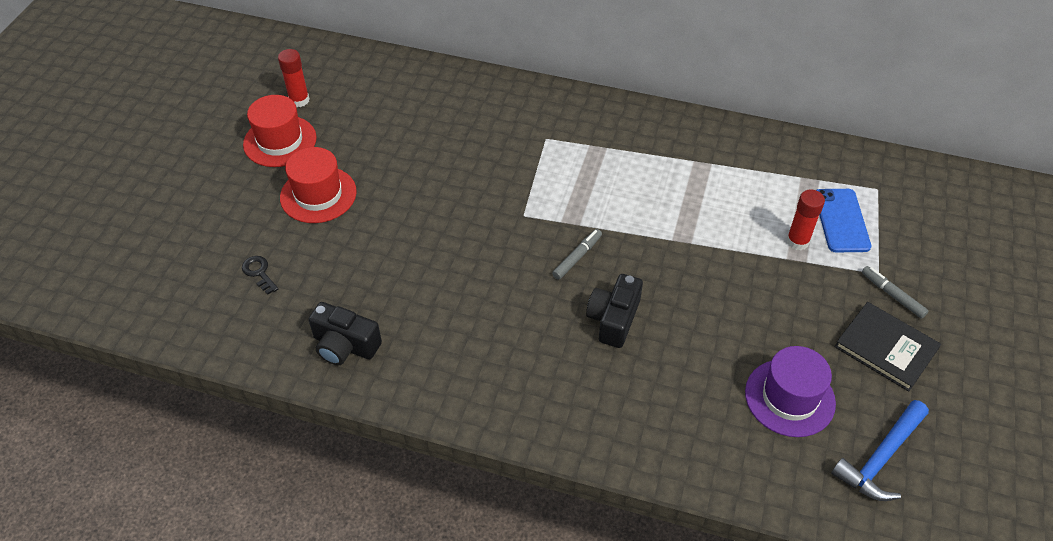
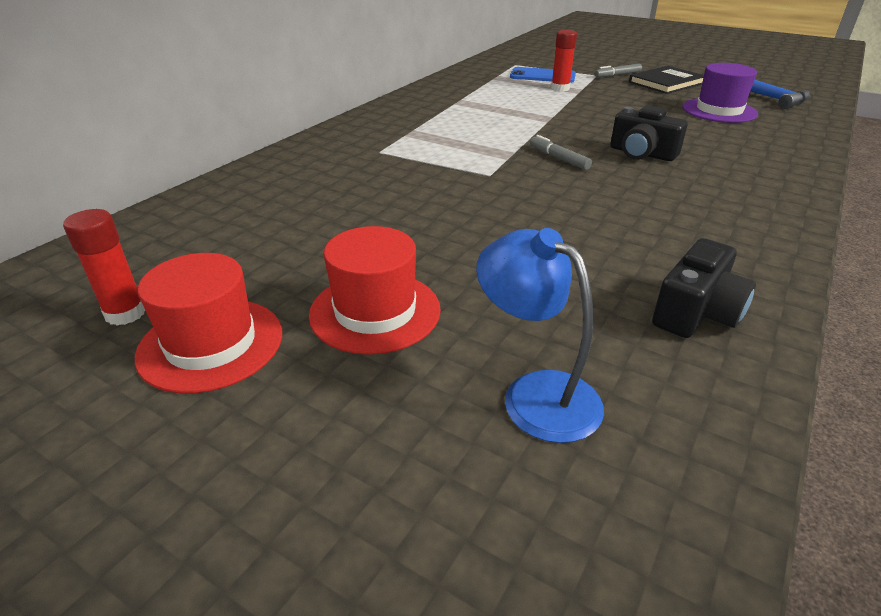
camera: 75 degrees left, 15 degrees down
(259, 273) = (536, 394): black key -> blue lamp

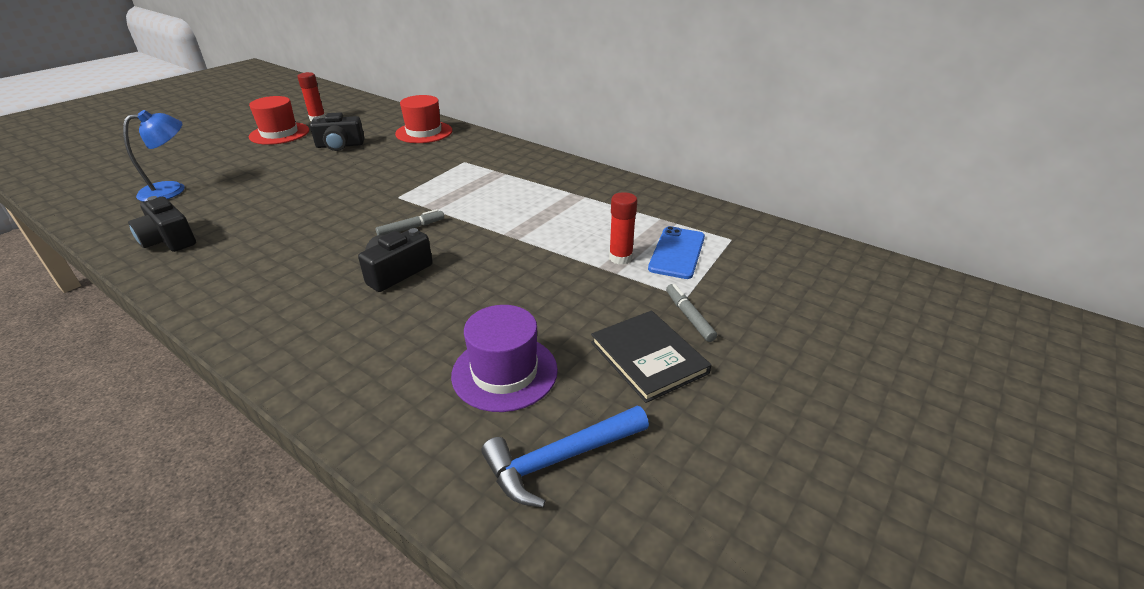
camera: 95 degrees right, 0 degrees up
(305, 249) = (340, 145): none -> black camera
(375, 311) = (267, 161): red hat -> red hat (424, 132)

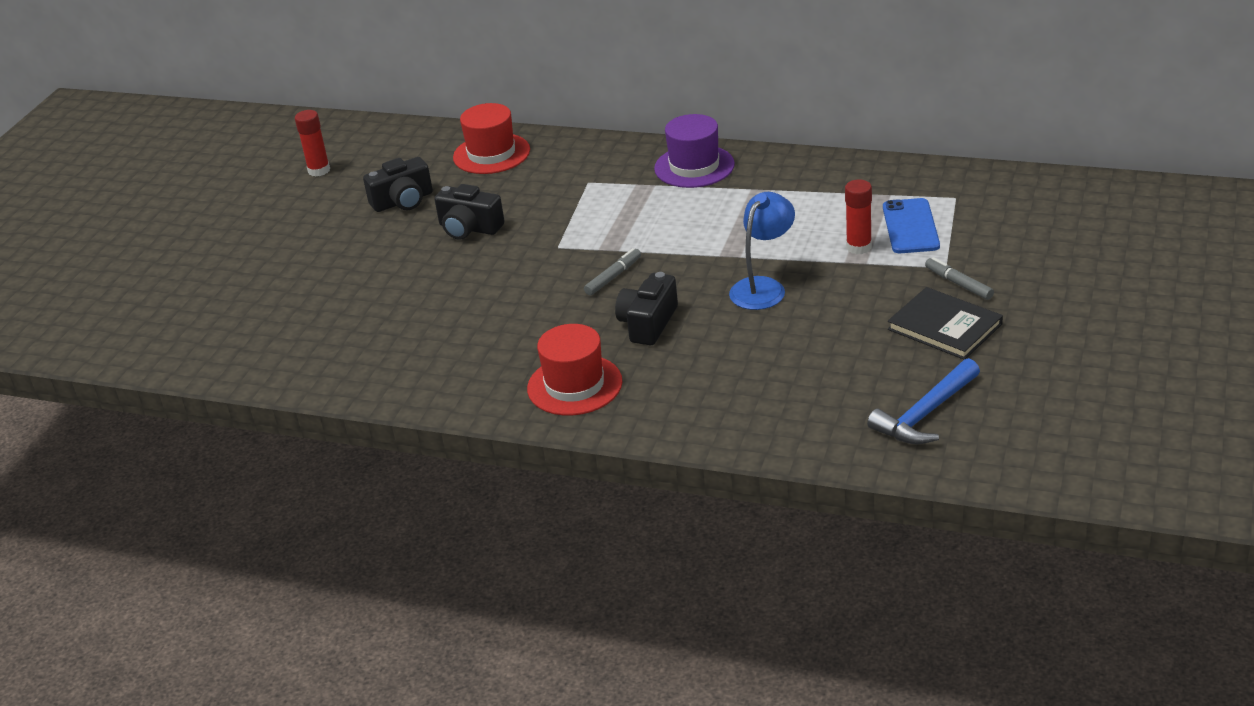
camera: 15 degrees left, 0 degrees up
(169, 240) = (358, 363): black camera -> black camera (469, 228)
(172, 190) = (270, 312): blue lamp -> blue lamp (763, 287)
(279, 133) = (296, 205): red hat -> red hat (574, 385)
(504, 372) = (833, 373): purple hat -> purple hat (694, 166)

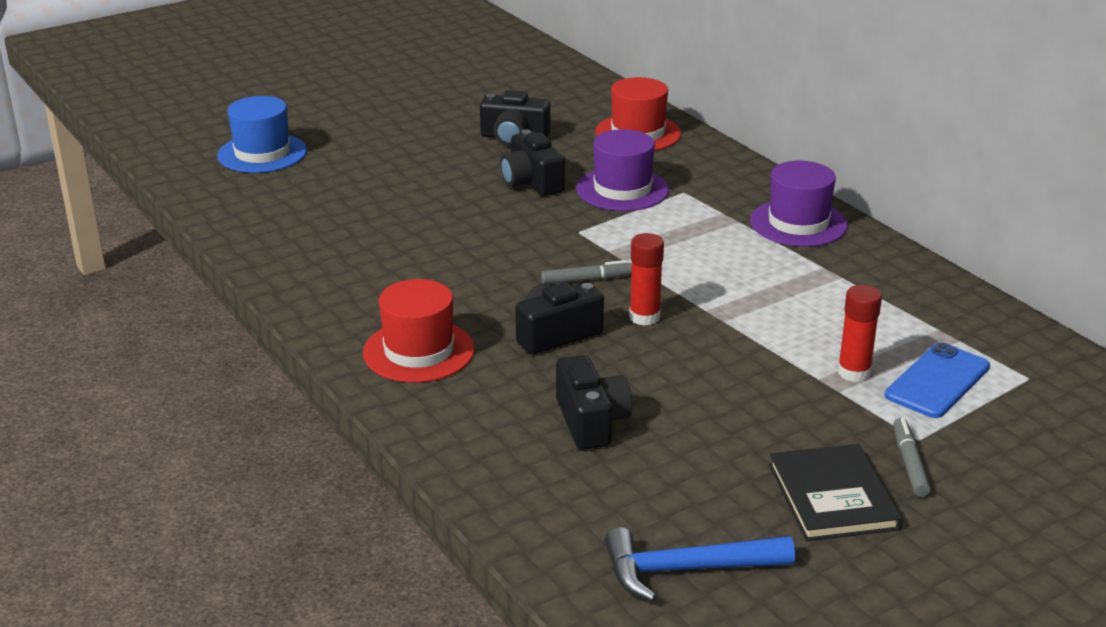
camera: 35 degrees right, 5 degrees down
(216, 312) = (262, 153): none -> blue hat
(319, 170) = (489, 86): red glue stick -> red glue stick (644, 317)
(543, 201) = (622, 189): none -> purple hat
(751, 364) = (591, 421): none -> black camera
(763, 287) = (705, 359): blue lamp -> none

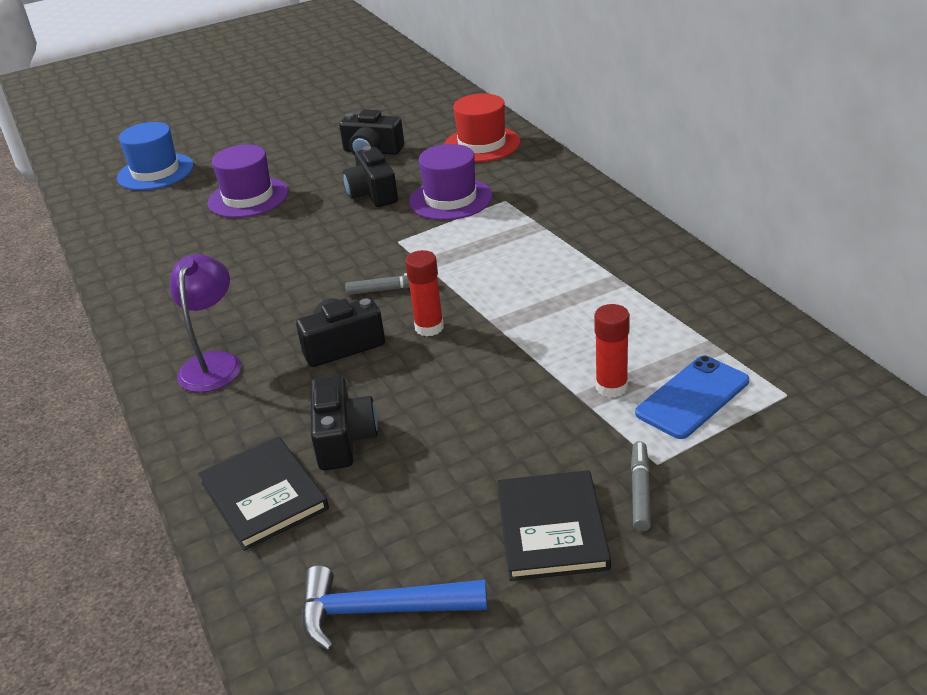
camera: 10 degrees right, 5 degrees up
(419, 351) = (214, 363): red hat -> purple lamp
(526, 473) = (264, 495): none -> black book
(798, 223) = (601, 229): purple hat -> purple hat (248, 197)

